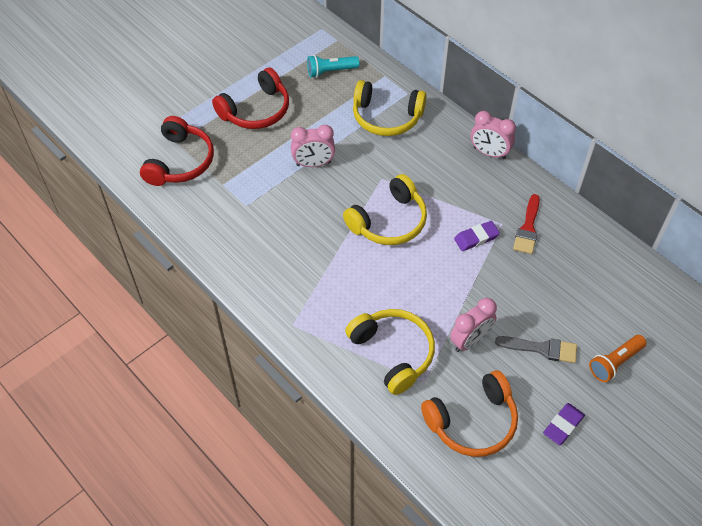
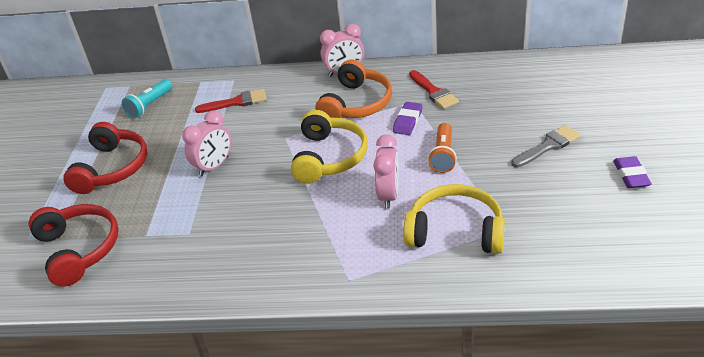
camera: 40 degrees left, 15 degrees down
(386, 117) = (236, 102): yellow headphones -> red brush
(470, 341) = (497, 179): pink clock -> pink clock (389, 195)
(472, 422) = (576, 224): orange headphones -> orange headphones (356, 104)
(615, 362) = (601, 118): orange flashlight -> orange flashlight (443, 155)

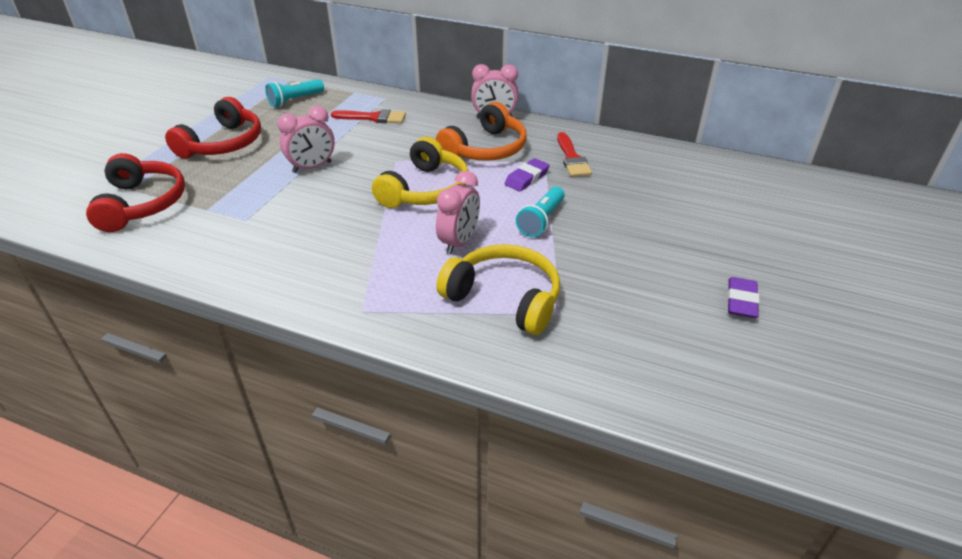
camera: 15 degrees right, 0 degrees up
(443, 155) = (541, 220): orange flashlight -> turquoise flashlight
(548, 146) = (662, 243): grey brush -> none

